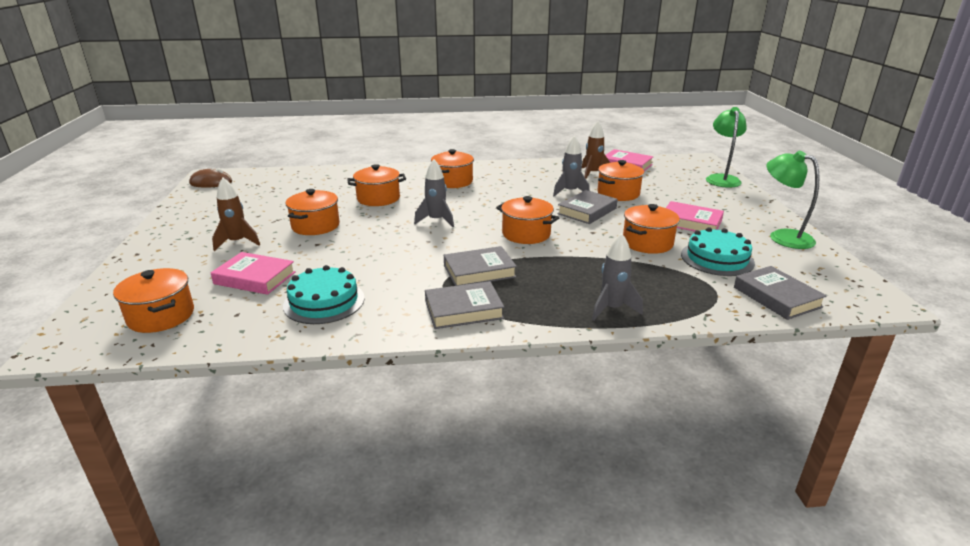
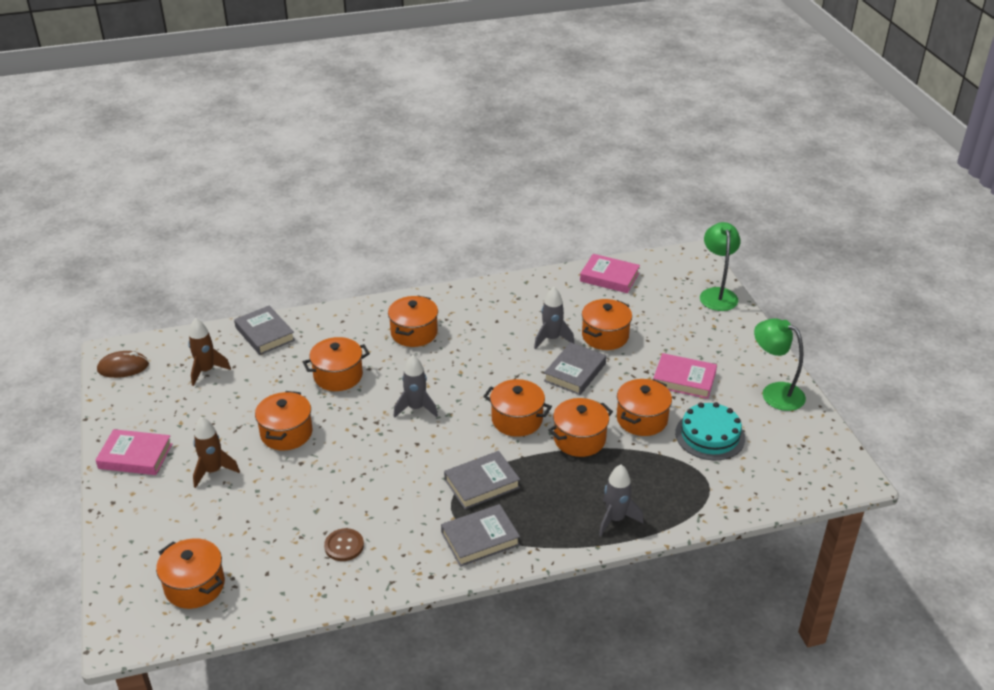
camera: 10 degrees left, 10 degrees up
(255, 278) = (260, 522): pink book -> pink book (135, 456)
(324, 302) = (344, 546): turquoise cake -> brown button
(583, 250) = (579, 439): none -> orange pot
(593, 174) = (573, 300): brown rocket -> brown rocket (206, 371)
(776, 297) = (762, 484): grey book -> grey book (265, 334)

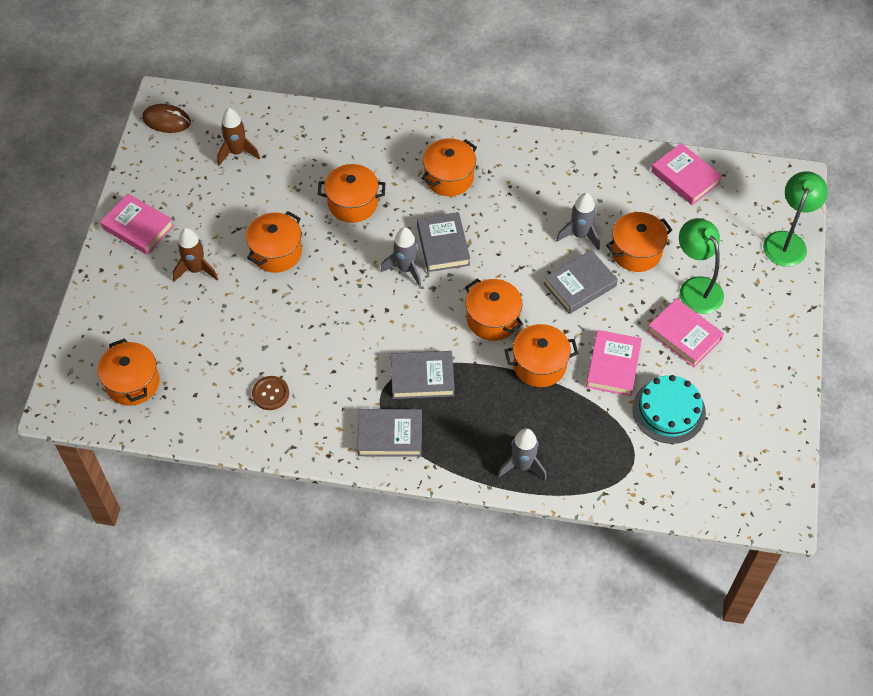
camera: 25 degrees right, 20 degrees up
(265, 334) = (309, 127): grey book -> grey book (443, 245)
(642, 419) = (613, 366): orange pot -> pink book
(775, 393) = (767, 387): green lamp -> green lamp (696, 287)

